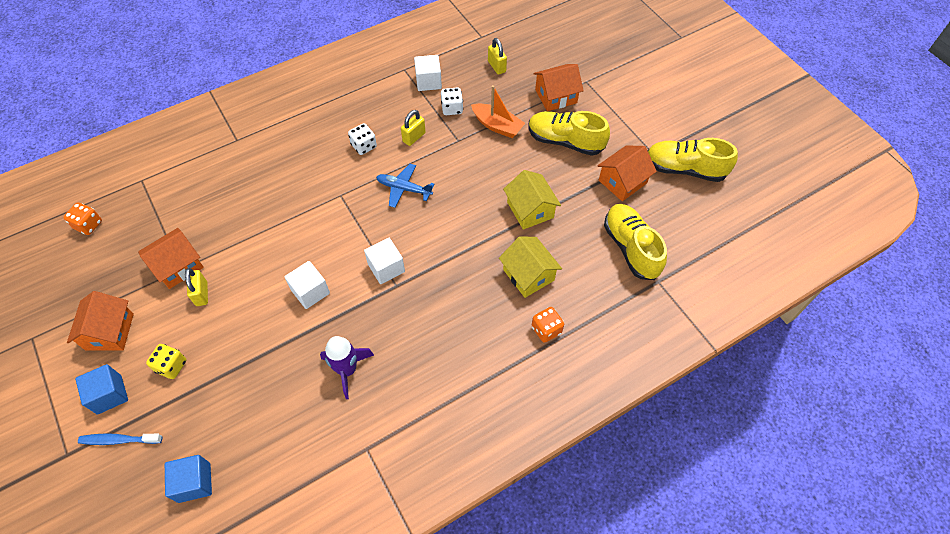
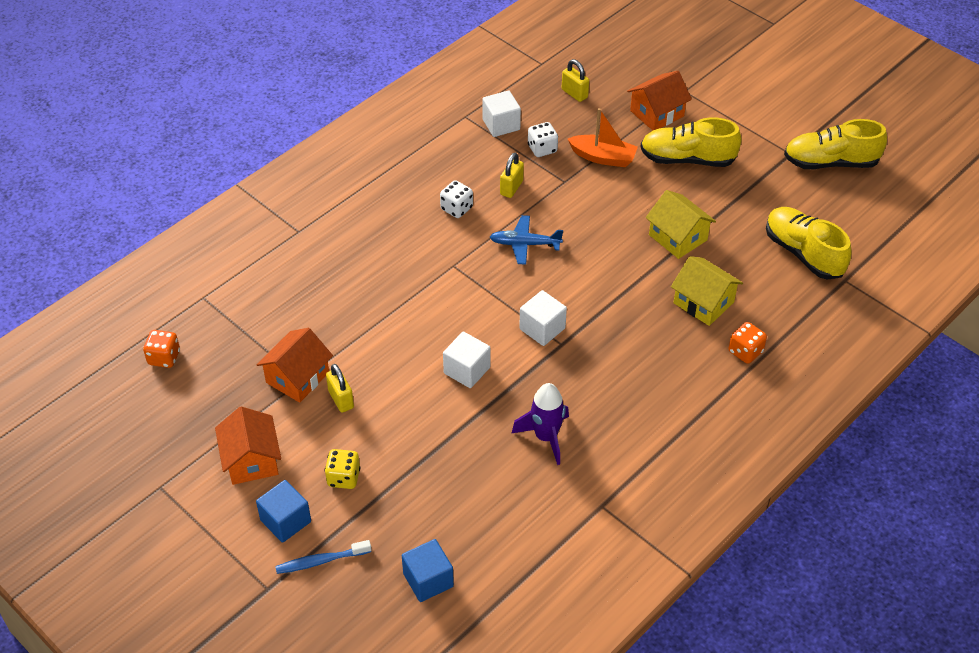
camera: 15 degrees left, 10 degrees down
(622, 181) = (768, 188): orange house -> none

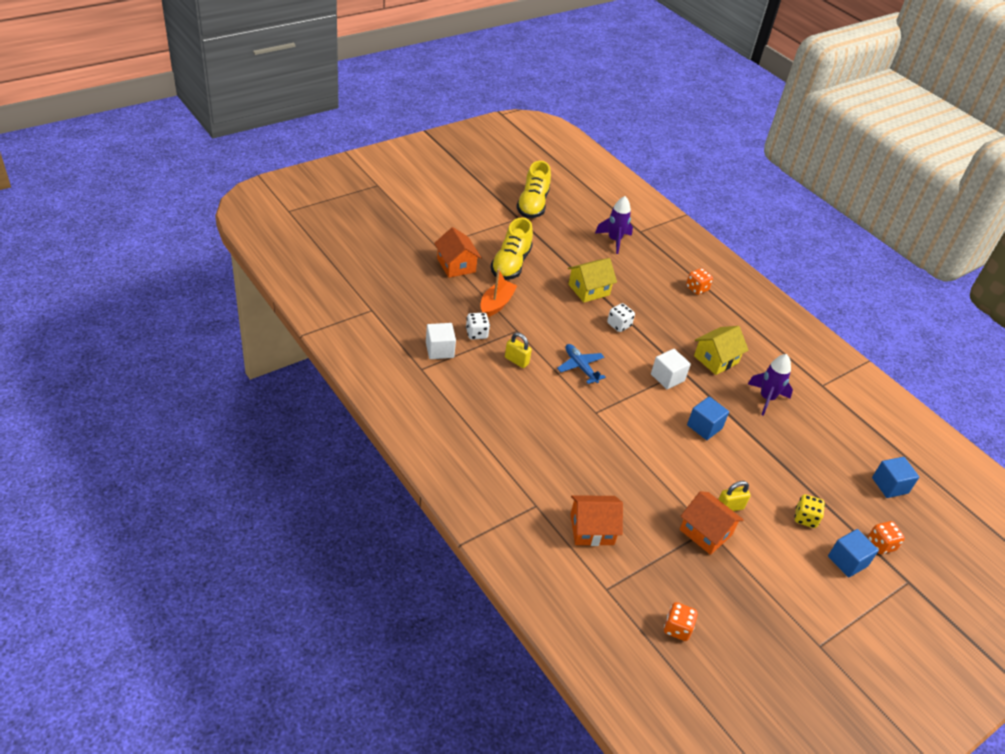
camera: 85 degrees left, 5 degrees down
(251, 460) = (790, 576): orange house -> orange house (592, 529)
(321, 561) = (881, 544): blue toothbrush -> orange dice
(456, 208) = (532, 397): white dice -> white dice (619, 325)
(467, 370) = (704, 427): white cube -> blue cube
(525, 244) = (580, 367): blue plane -> blue plane turned 135 degrees clockwise
(574, 93) = (417, 301): yellow padlock -> none
(703, 302) = (652, 295): yellow house -> yellow house (716, 359)
(803, 253) = (614, 240): yellow shoe -> purple rocket

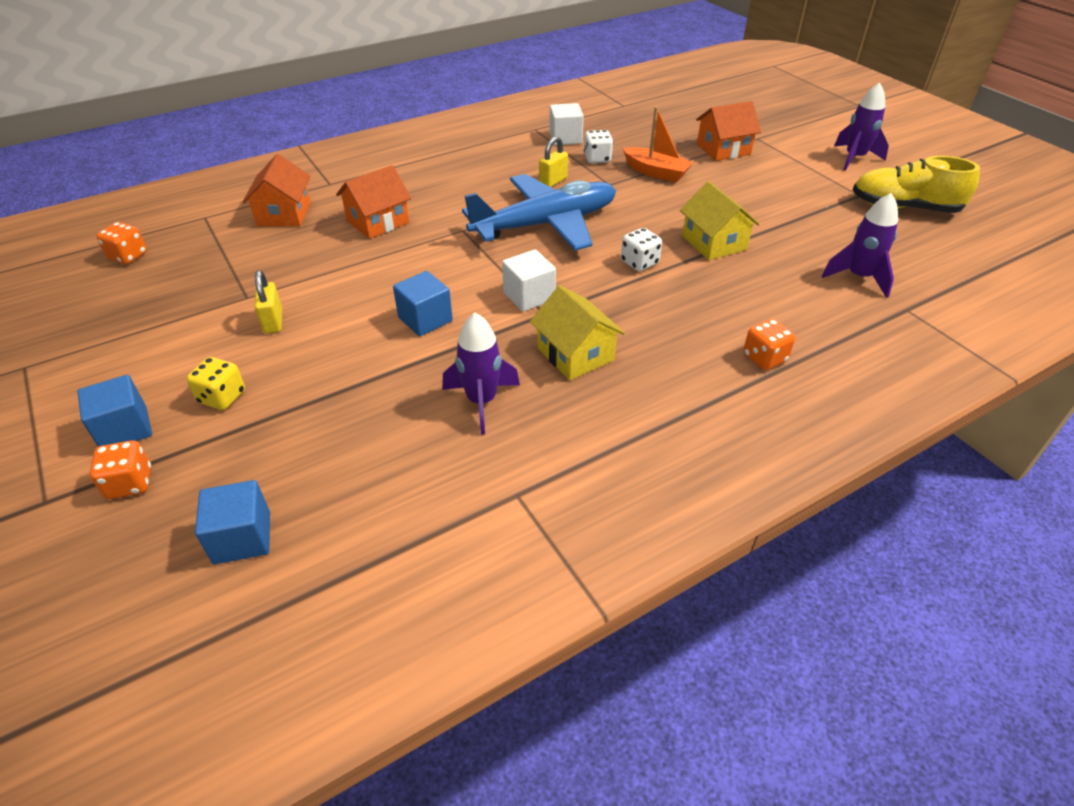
camera: 100 degrees right, 0 degrees up
(467, 208) = (854, 158): none -> purple rocket
(510, 264) = (744, 185): yellow shoe -> none
(580, 367) = (545, 224): blue plane -> blue plane, size x2.06
(705, 532) = (243, 294): orange house -> orange house (378, 222)

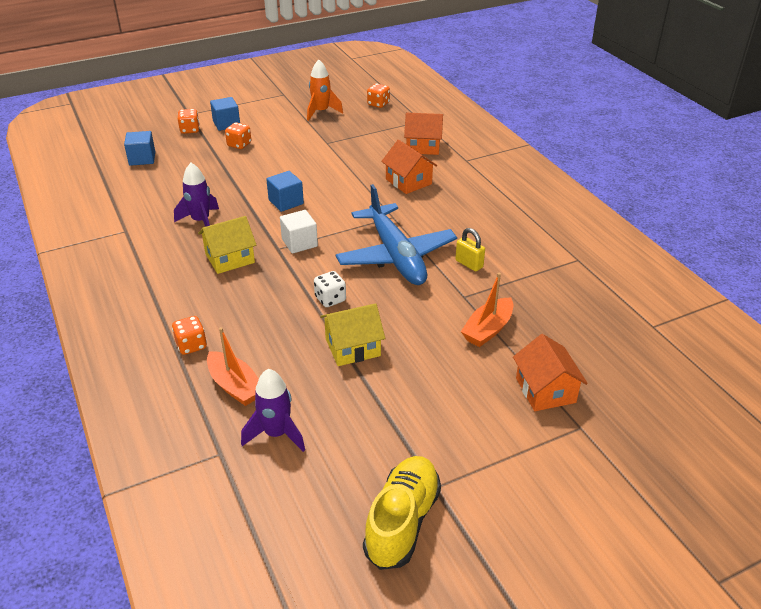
camera: 95 degrees right, 5 degrees down
(128, 312) = (321, 112): none -> orange rocket
(222, 397) = (239, 145): yellow dice -> orange dice
(273, 321) = (300, 153): yellow padlock -> none
(565, 138) = (559, 277): white cube -> none
(597, 159) = (515, 294): white dice -> none
(812, 313) = (235, 386): none -> orange boat
(854, 158) = (530, 512): purple rocket -> none

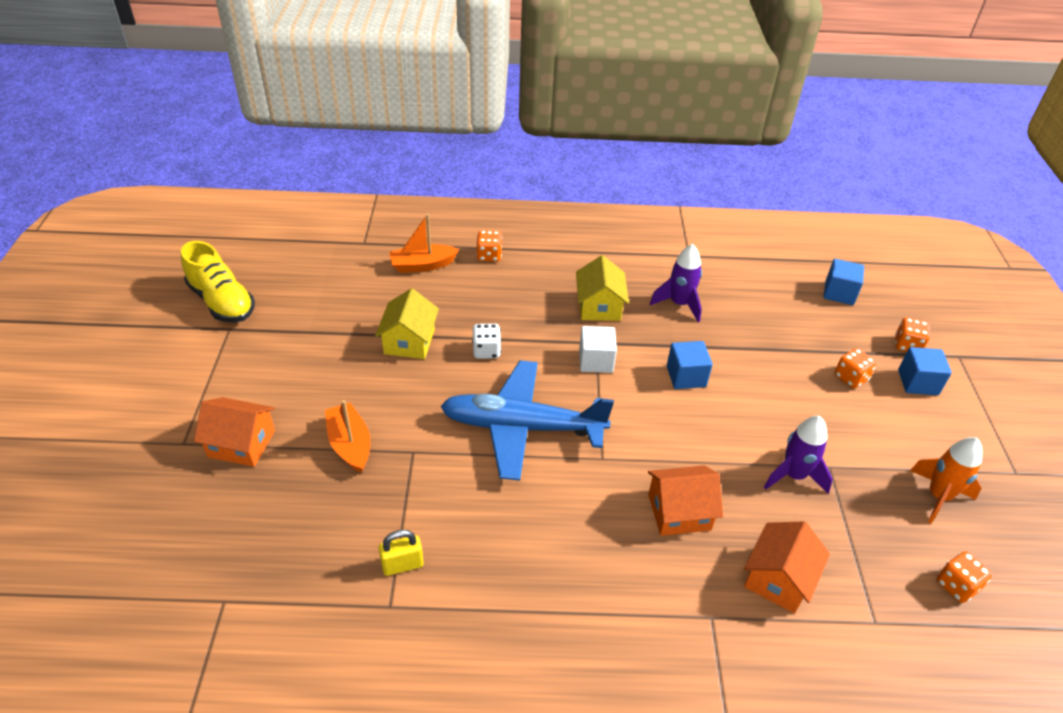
camera: 115 degrees right, 5 degrees up
(276, 434) = (355, 271): purple rocket -> purple rocket (793, 475)
(469, 264) = (462, 485): yellow padlock -> yellow padlock (402, 565)

